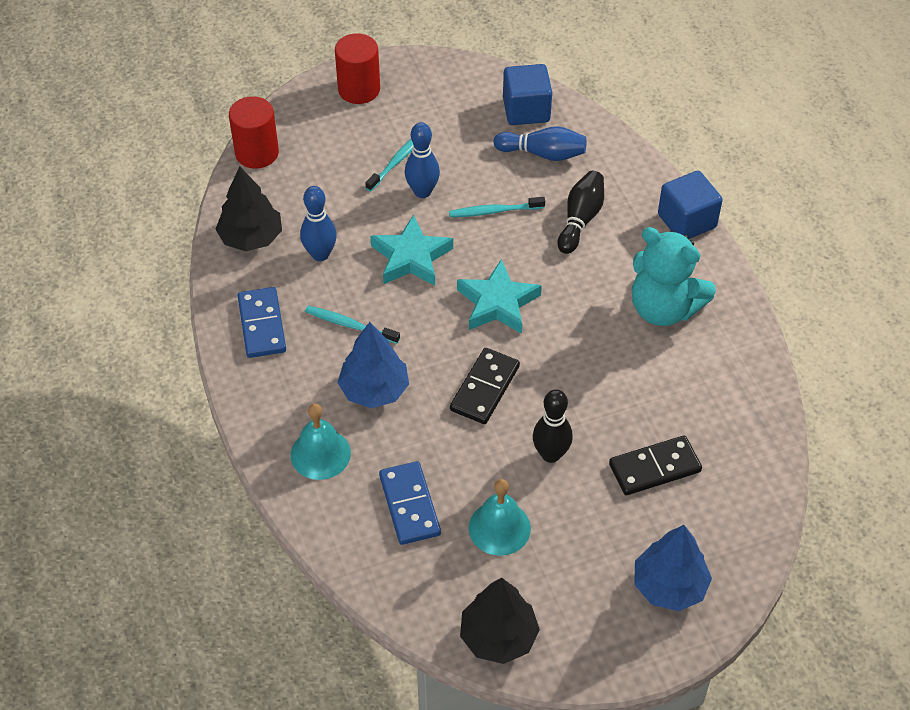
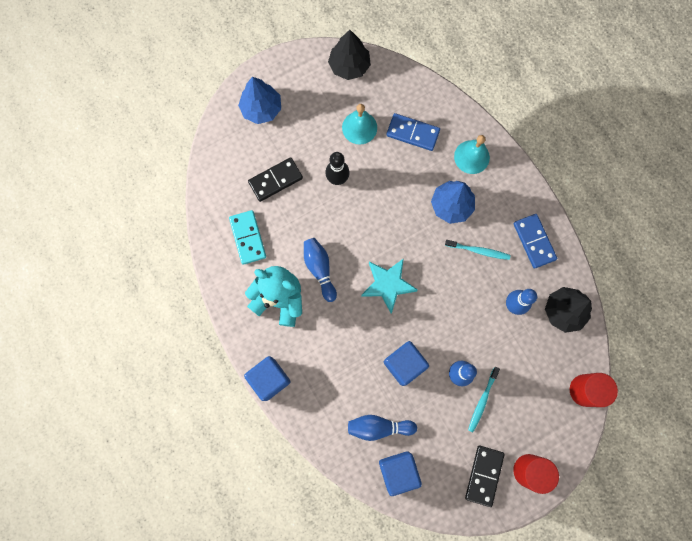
camera: 170 degrees right, 25 degrees up
(409, 505) = (412, 133): blue domino -> blue domino turned 45 degrees counterclockwise
(411, 257) = (452, 313): turquoise star -> none
(485, 388) = (384, 218): black domino -> black domino (484, 475)
(494, 211) = (404, 364): turquoise toothbrush -> blue cube
(580, 219) = (343, 367): black bowling pin -> none
(598, 336) = (319, 269): none -> blue bowling pin
(707, 393) = (248, 238): none -> turquoise domino

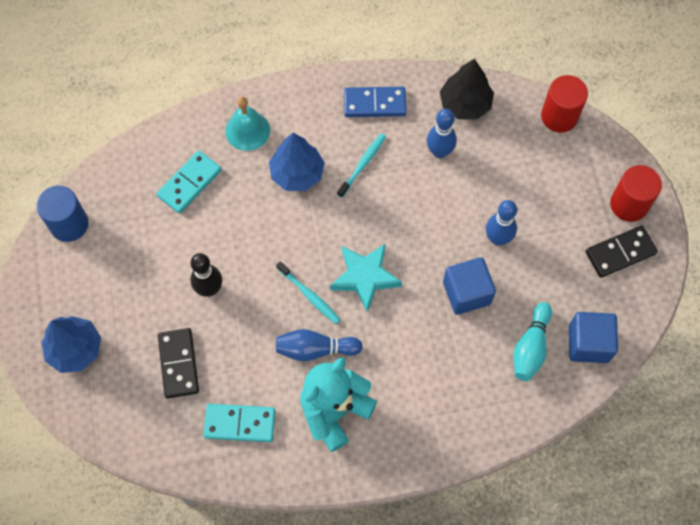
camera: 70 degrees left, 10 degrees down
(269, 379) = (430, 457): blue cube -> none
(349, 66) = (69, 224): black tree -> blue cylinder
(359, 127) = (155, 240): turquoise bell -> none
(378, 427) = (530, 347): blue bowling pin -> turquoise bowling pin
(412, 133) = (189, 183): blue domino -> turquoise domino
(482, 401) = (536, 224): turquoise toothbrush -> turquoise toothbrush (309, 295)
(484, 475) = (620, 253): black domino -> black domino turned 60 degrees counterclockwise

